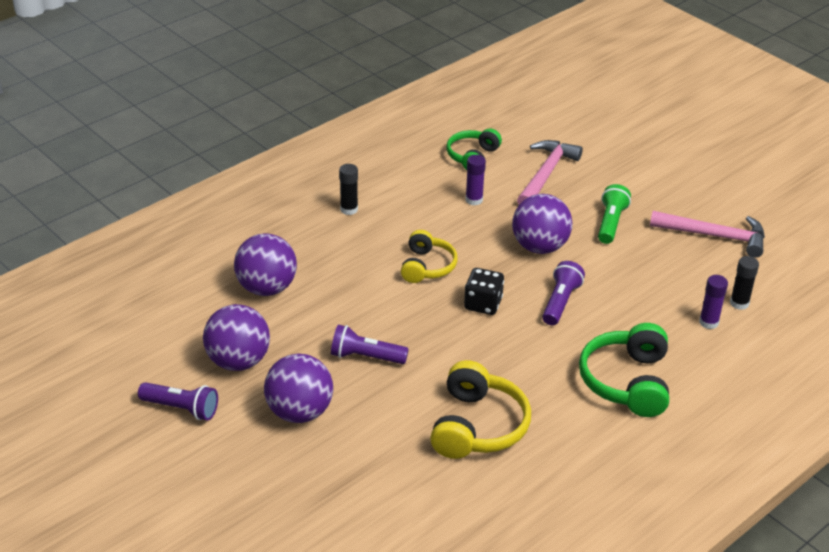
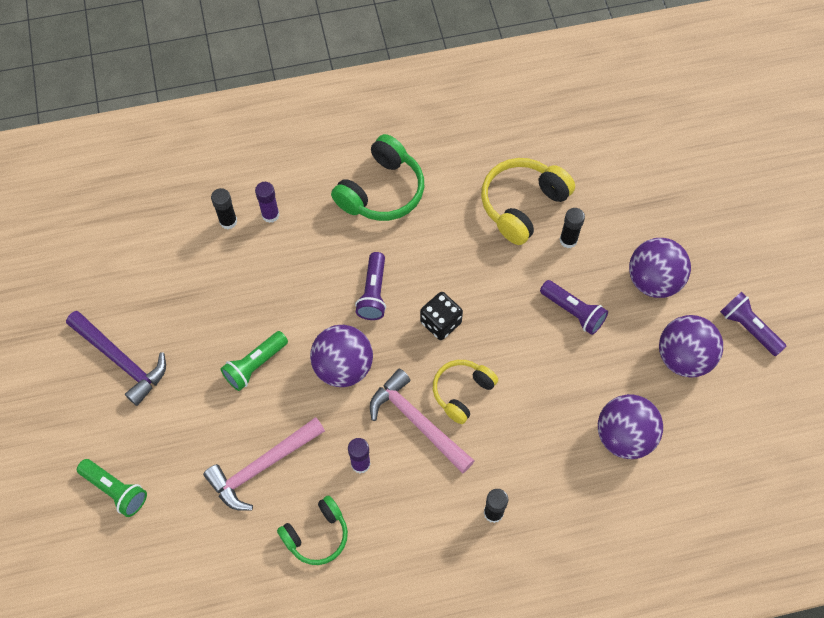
camera: 150 degrees left, 25 degrees up
(408, 413) = (568, 240): none -> black glue stick
(560, 302) = (373, 293): purple flashlight -> purple flashlight turned 45 degrees counterclockwise
(635, 130) = (115, 490): none -> green flashlight
(714, 190) = (121, 360): none -> purple hammer
(715, 236) = (177, 302): pink hammer -> pink hammer (417, 421)

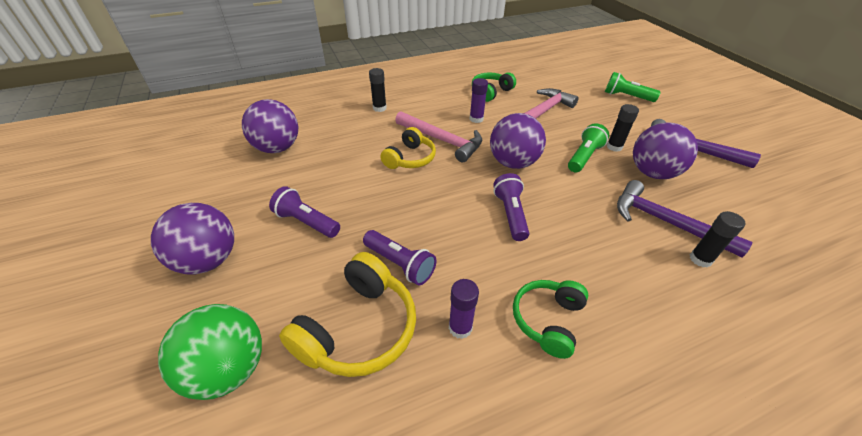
camera: 170 degrees right, 20 degrees down
(229, 262) = (665, 222): none -> purple hammer
(270, 215) = (661, 272): purple glue stick -> purple glue stick (460, 327)
(382, 191) = (547, 320): green headphones -> green headphones, size x0.65
(440, 322) = (438, 199): black dice -> none
(568, 240) = (301, 291): black glue stick -> black glue stick (614, 147)
(609, 191) = (229, 369): none -> green ball
(683, 357) = (204, 199): purple ball -> purple ball (652, 173)
(748, 328) = (121, 229): purple flashlight -> purple flashlight (400, 264)

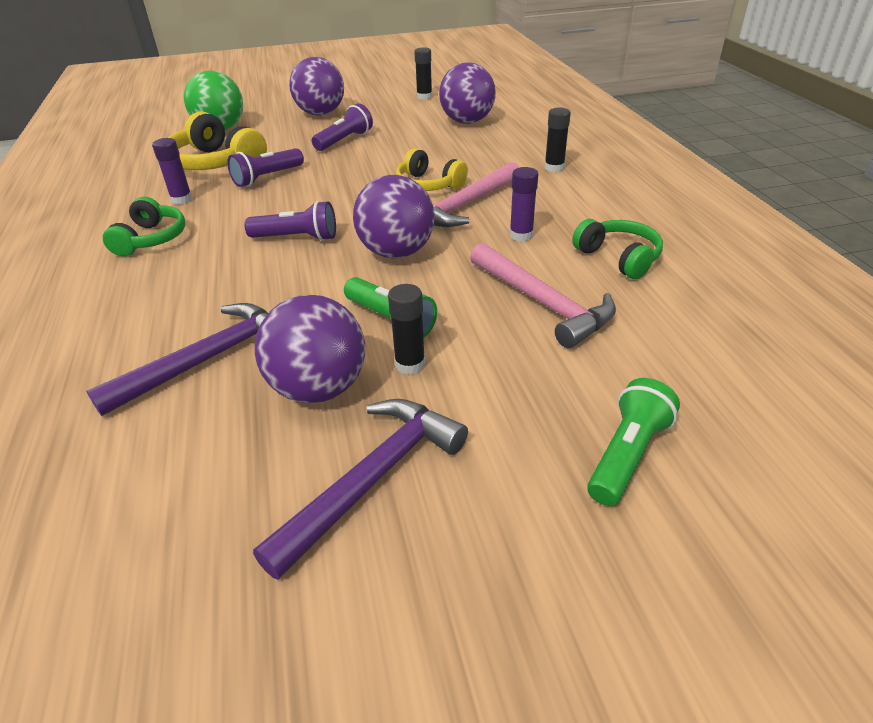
camera: 100 degrees right, 5 degrees down
(547, 320) = (151, 239): green headphones -> green headphones turned 60 degrees clockwise
(700, 259) = (127, 367): black glue stick -> black glue stick (424, 97)

